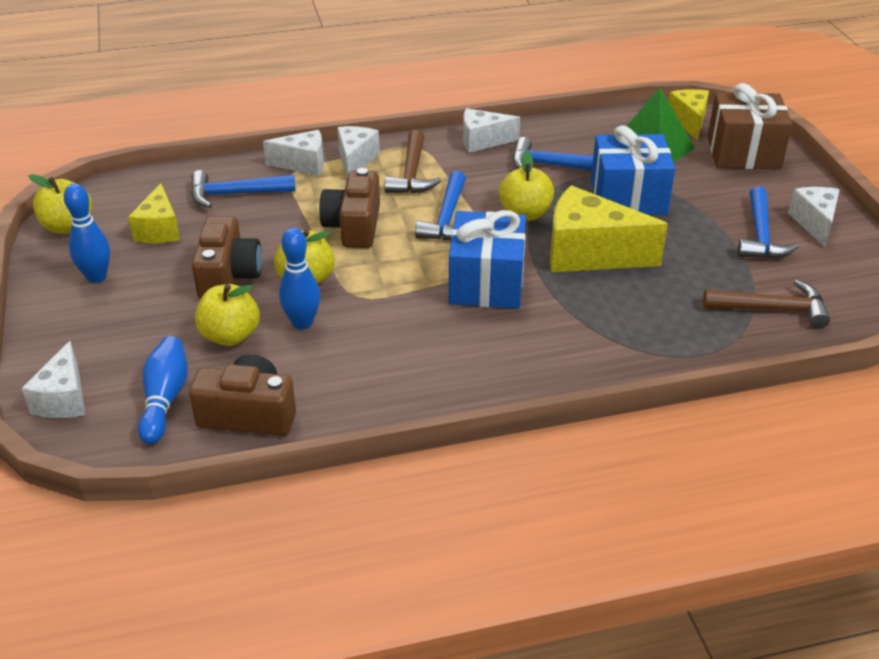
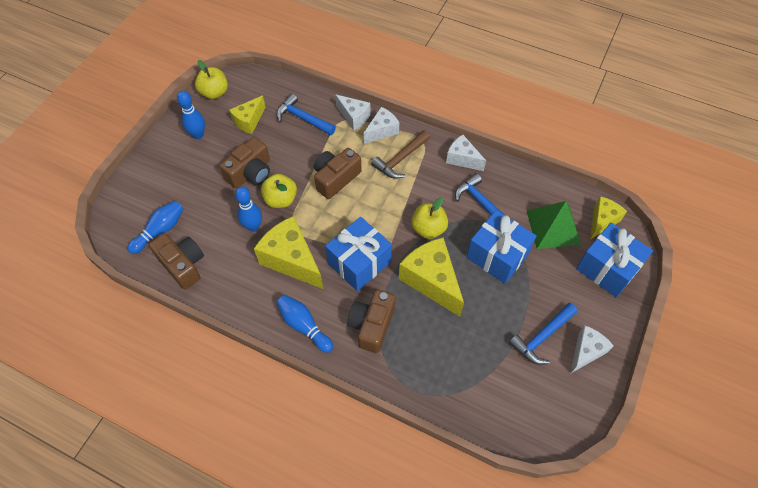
camera: 40 degrees right, 20 degrees up
(64, 399) = (125, 201): white cheese -> none
(230, 336) = (217, 212): yellow apple -> none
(398, 326) = (292, 260): none -> yellow cheese
(447, 218) = (386, 204): blue hammer -> none
(498, 376) = (304, 326): none -> blue bowling pin
(578, 328) = (372, 325): none -> brown camera
(743, 153) = (607, 268): brown gift -> blue gift
(772, 309) = (486, 391): brown hammer -> none

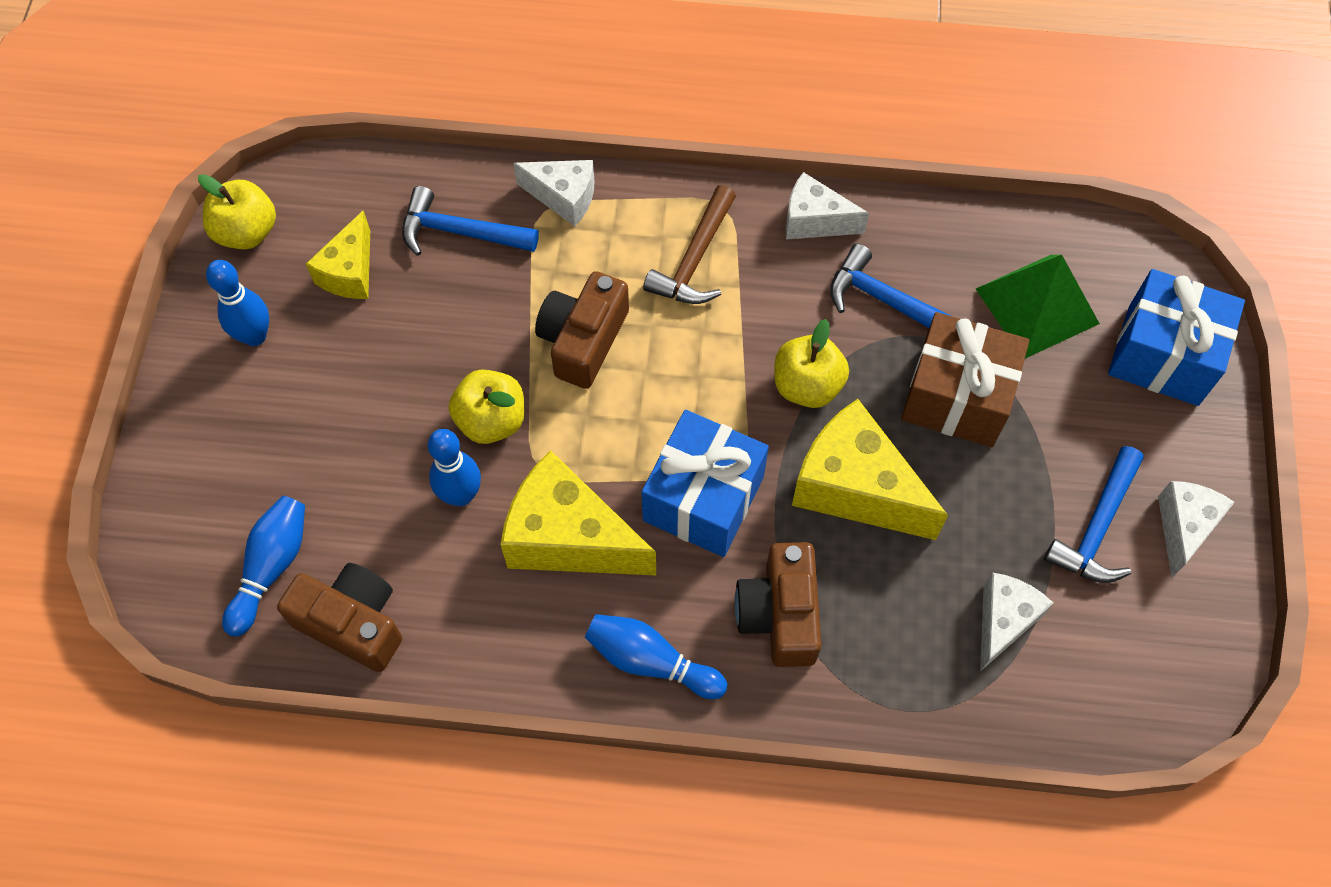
camera: 20 degrees left, 5 degrees up
(250, 173) = (404, 383): brown camera -> none
(382, 131) = (633, 210): white cheese -> white cheese (1003, 621)
(497, 256) = (957, 397): blue gift -> brown gift
(602, 221) = (1120, 265): yellow cheese -> none

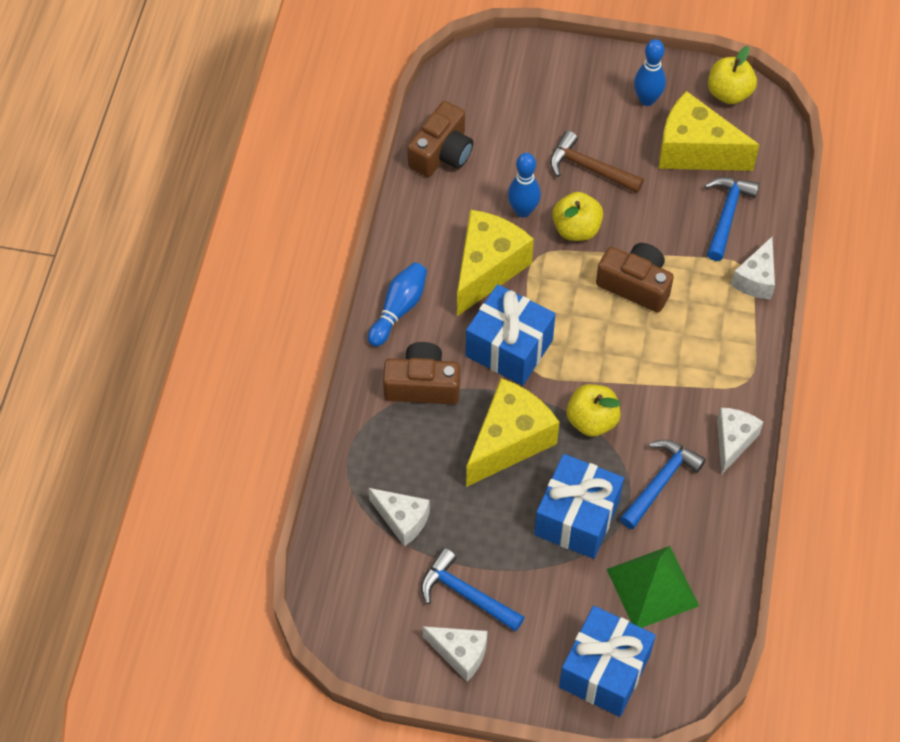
camera: 95 degrees right, 5 degrees down
(271, 567) = (482, 112): blue bowling pin -> none
(350, 272) = (695, 151): yellow cheese -> yellow cheese, size x1.69
(694, 259) = (700, 359): brown hammer -> brown hammer (589, 168)
(957, 397) = (577, 518): brown gift -> blue gift

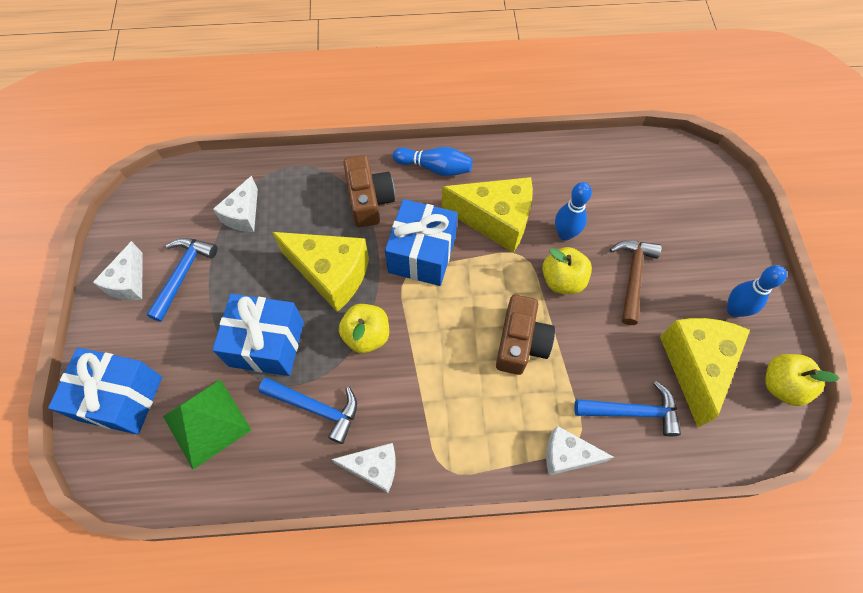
camera: 75 degrees right, 5 degrees up
(442, 153) = (598, 162): brown camera -> none

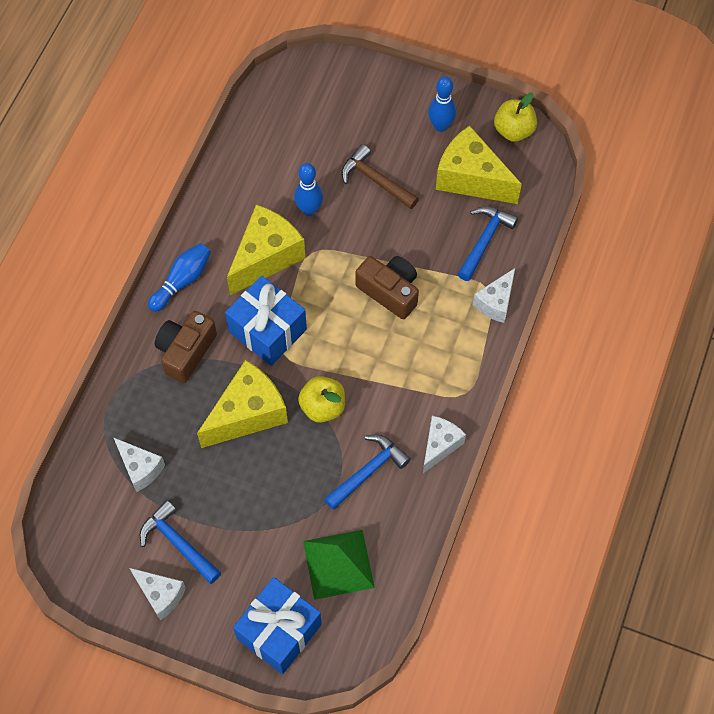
camera: 65 degrees left, 0 degrees up
(267, 344) = (288, 491): blue gift -> none
(369, 200) = (186, 351): brown camera -> brown camera turned 75 degrees counterclockwise
(562, 280) = (351, 233): yellow apple -> none

